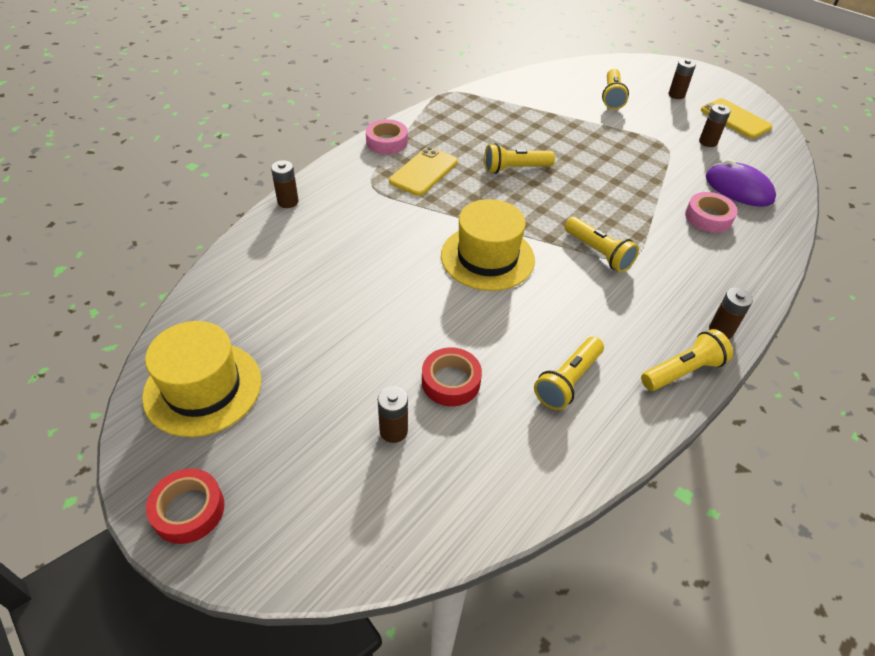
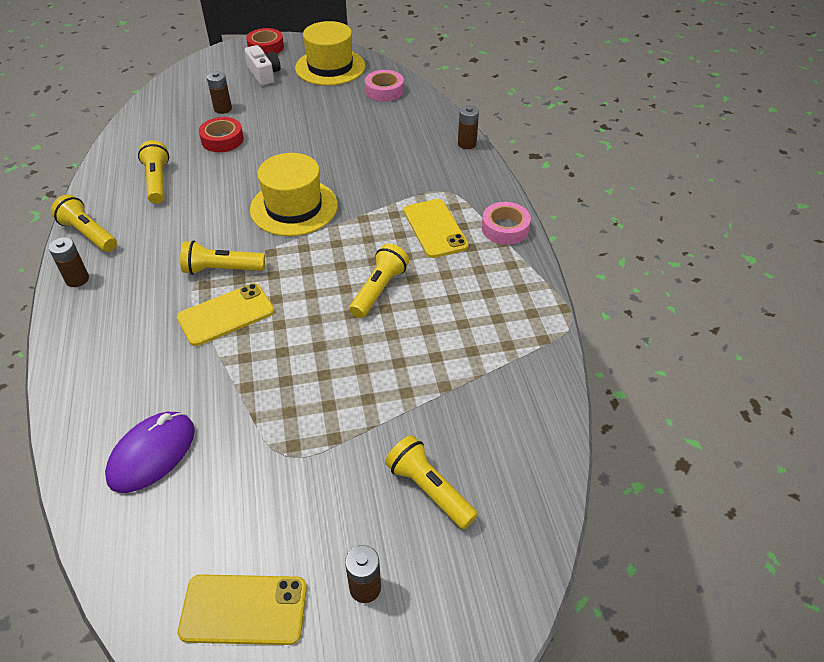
camera: 130 degrees right, 0 degrees up
(274, 450) = (264, 74): none -> white camera
(627, 223) = (226, 314): none -> yellow phone
(682, 371) = (88, 234): yellow flashlight -> yellow flashlight turned 120 degrees clockwise
(708, 142) = (242, 511): brown battery -> none
(708, 217) = (158, 382): pink tape -> pink tape (384, 90)
(738, 189) = (152, 454): purple mouse -> purple mouse turned 45 degrees counterclockwise

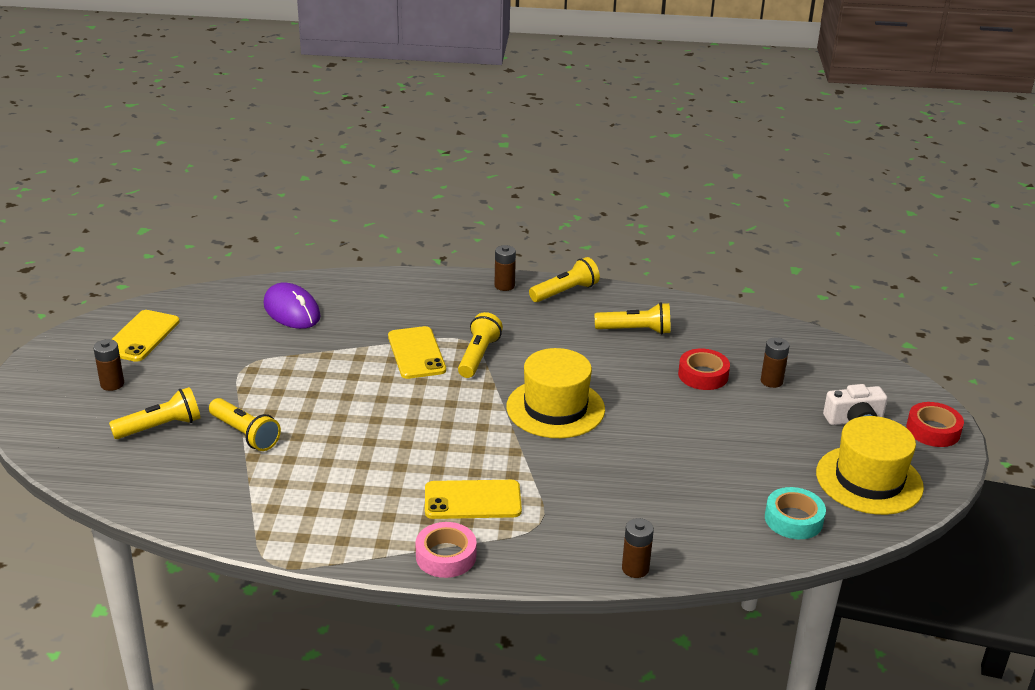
camera: 105 degrees right, 15 degrees down
(379, 289) = (398, 442): yellow flashlight -> yellow flashlight (245, 434)
(384, 90) = (793, 519): pink tape -> turquoise tape

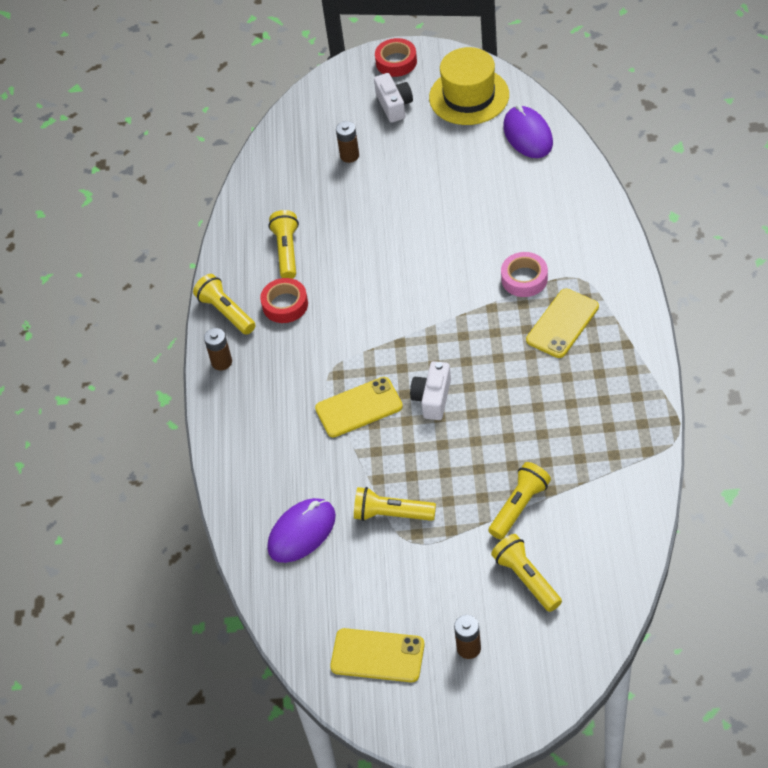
camera: 90 degrees left, 20 degrees up
(407, 397) = (432, 398): none -> white camera
(446, 556) = (633, 327): pink tape -> pink tape (524, 279)
(472, 500) = (562, 323): yellow phone -> yellow phone turned 45 degrees clockwise
(478, 356) = (353, 359): yellow flashlight -> yellow flashlight (391, 514)
(555, 408) = (423, 290): yellow hat -> none
(635, 569) = (610, 216): brown battery -> none
(703, 375) = (350, 199): red tape -> red tape (285, 304)
(793, 519) = (528, 135): turquoise tape -> purple mouse

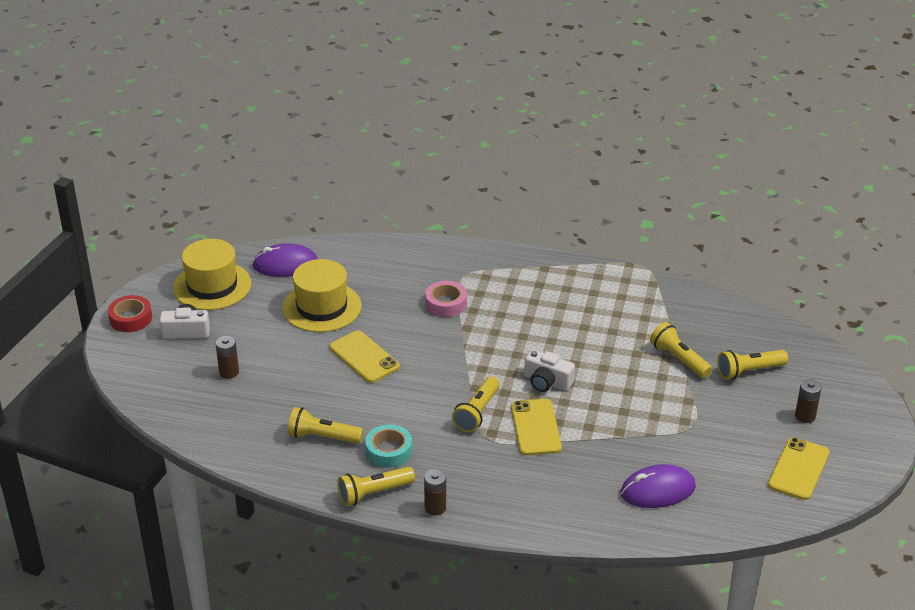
camera: 80 degrees left, 15 degrees down
(285, 304) = (389, 451): red tape -> turquoise tape
(302, 532) = (657, 490): purple mouse -> purple mouse turned 75 degrees counterclockwise
(391, 514) = (659, 431): yellow flashlight -> yellow flashlight (477, 413)
(473, 185) = (322, 307): none -> yellow hat
(562, 323) = (505, 295): yellow phone -> yellow phone (364, 357)

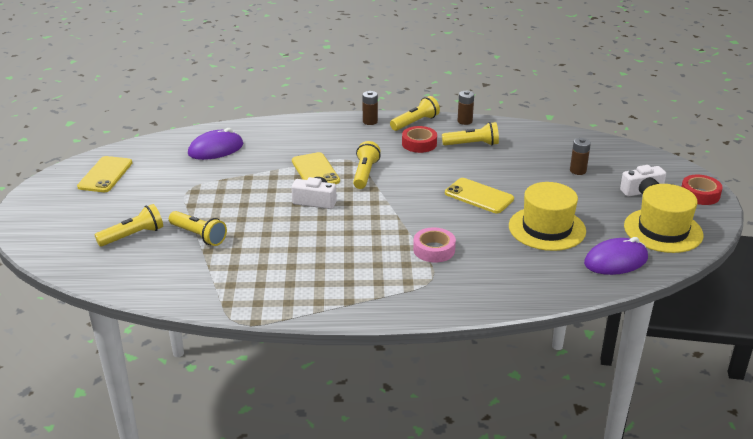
camera: 165 degrees right, 5 degrees down
(389, 451) = (419, 144): turquoise tape -> red tape
(805, 416) = (90, 209): brown battery -> brown battery (465, 121)

